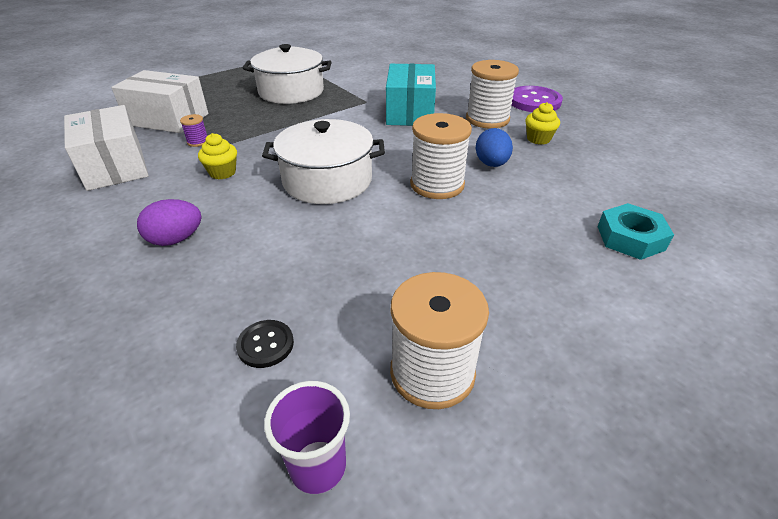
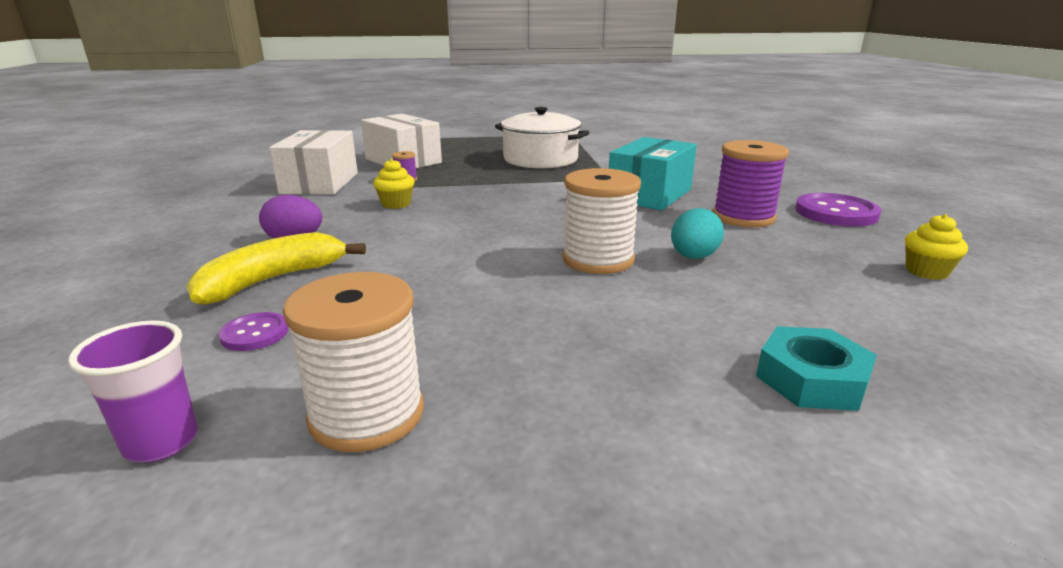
camera: 30 degrees right, 15 degrees down
(211, 288) = (272, 280): none -> yellow banana
(265, 345) = (255, 333): black button -> purple button
(327, 180) = (483, 230): white pot -> none
(487, 119) = (743, 217): white spool -> purple spool
(491, 164) = (693, 257): blue egg -> turquoise egg
(538, 139) = (794, 248): yellow cupcake -> yellow cupcake (926, 272)

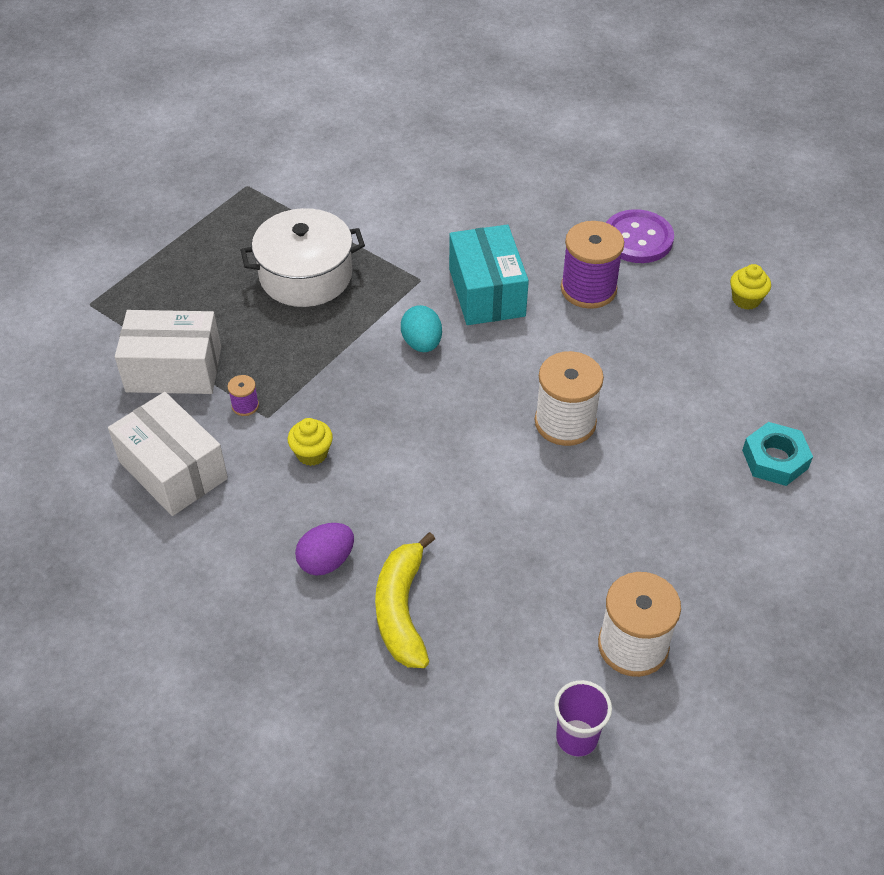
camera: 45 degrees left, 25 degrees up
(255, 333) = (485, 654): purple button -> none
(693, 257) = (615, 375): turquoise egg -> turquoise egg (422, 343)

